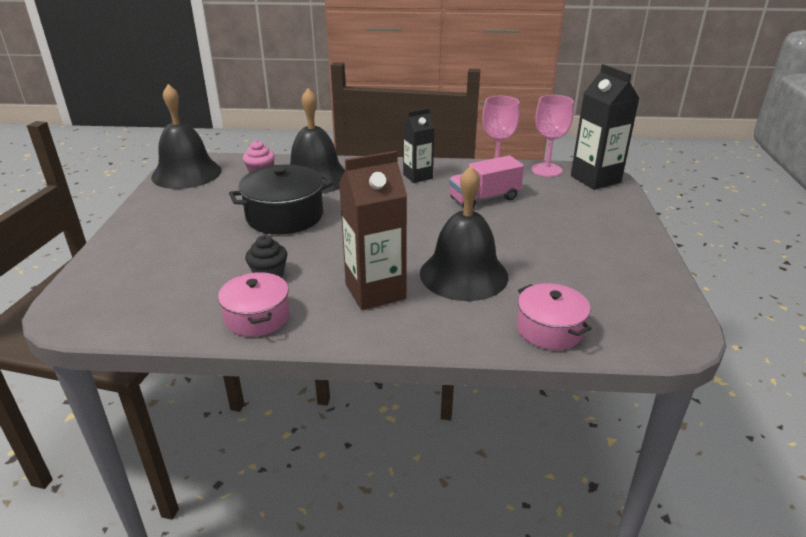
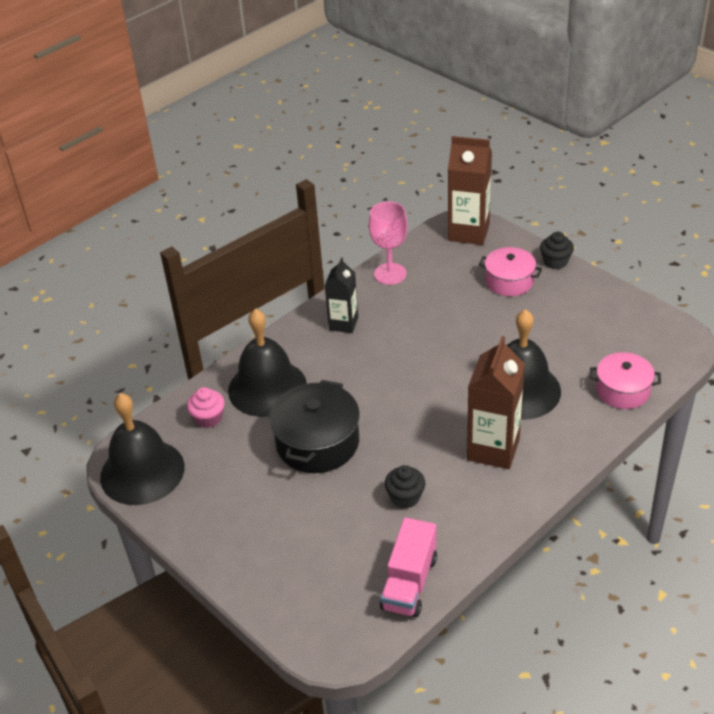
camera: 45 degrees left, 10 degrees up
(257, 317) = (460, 531): pink pot -> pink pot (509, 281)
(484, 199) = (427, 310): pink truck -> pink truck (409, 583)
(546, 170) = (423, 246): pink goblet -> none
(595, 179) = (468, 232): black carton -> brown carton
(639, 226) = (555, 261): none -> black cupcake

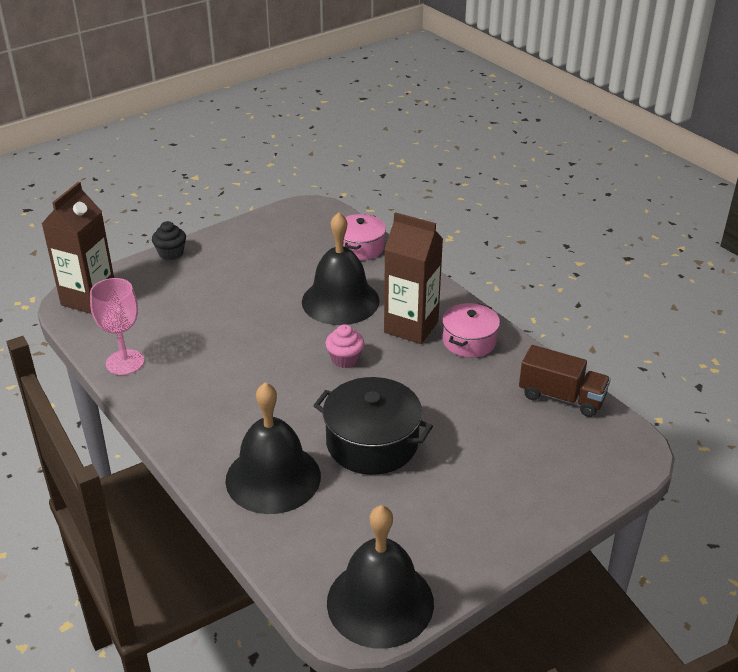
camera: 85 degrees left, 5 degrees down
(208, 418) = (306, 534): pink cupcake -> pink cupcake (345, 359)
(343, 323) = (191, 406): black carton -> none
(405, 497) = (459, 388): black cupcake -> none
(409, 583) = (561, 397): pink truck -> brown truck
(509, 281) = (184, 284): pink pot -> pink pot (469, 341)

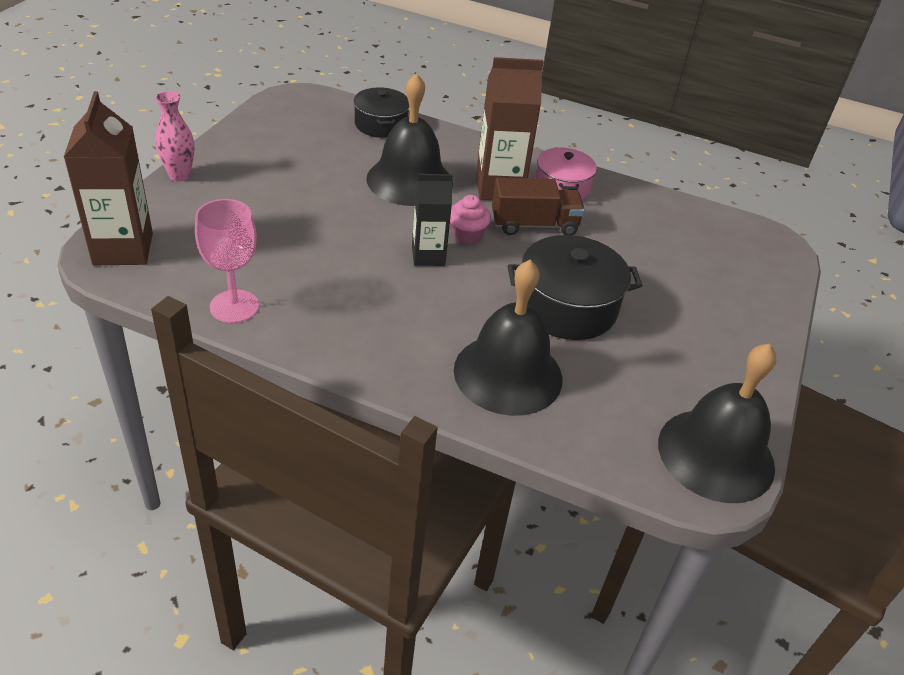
camera: 35 degrees left, 5 degrees up
(171, 253) = (179, 175): black cupcake -> pink vase
(297, 367) = (428, 256): none -> black carton
(360, 247) = (381, 124): pink pot -> black pot
(561, 397) = (681, 215): brown truck -> brown truck (534, 225)

